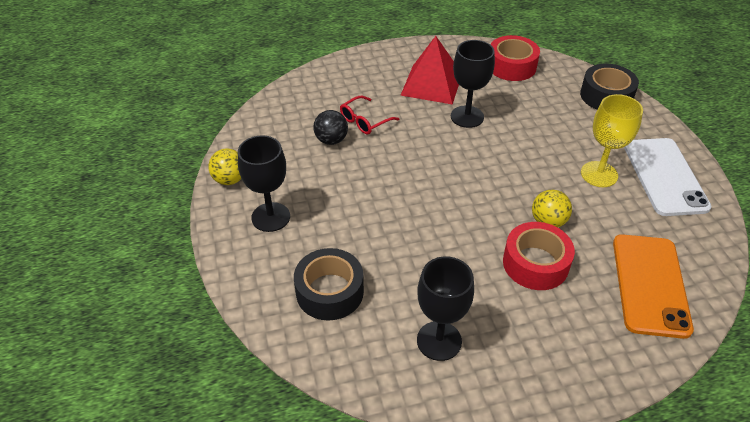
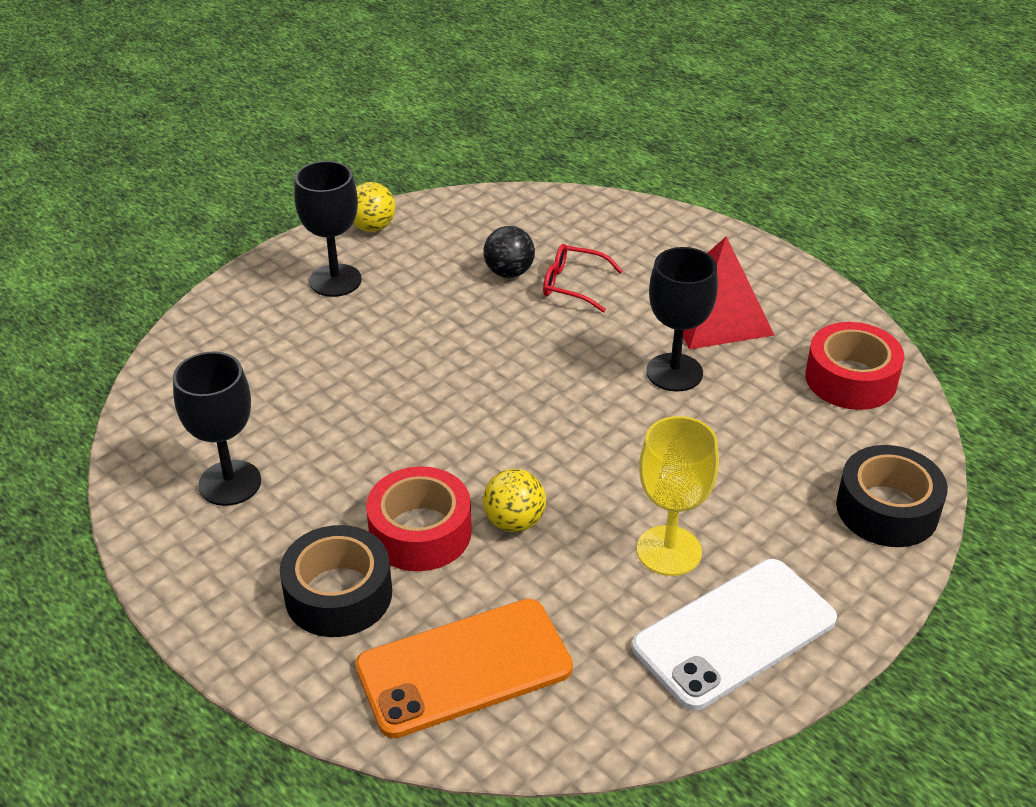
camera: 60 degrees right, 5 degrees down
(329, 292) = (250, 369): black tape -> black tape (338, 594)

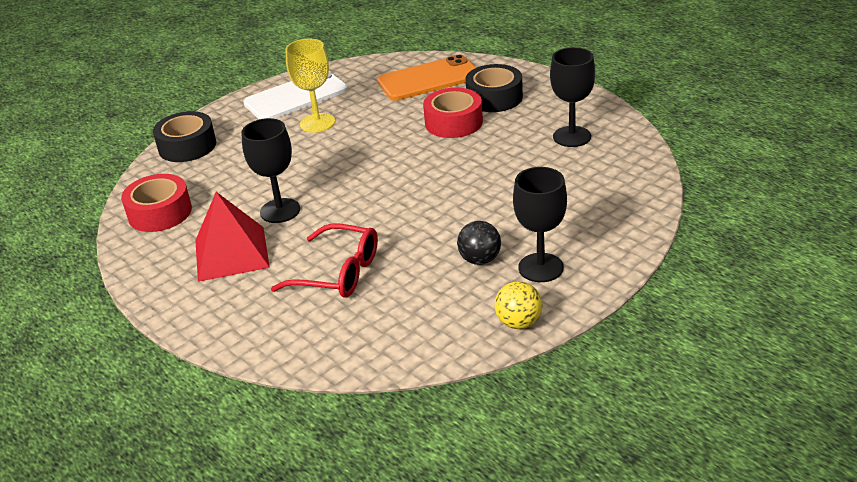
camera: 175 degrees left, 5 degrees down
(509, 272) = (391, 282): black ball -> black ball (480, 260)
(514, 522) = (400, 129): yellow ball -> none
(573, 285) = (338, 273): red glasses -> red glasses, size x1.51

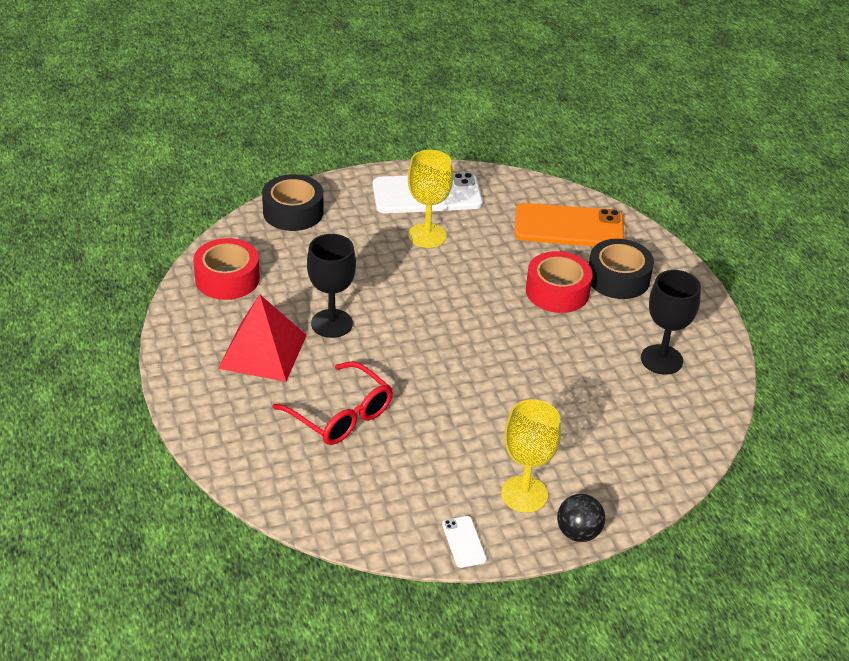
camera: 20 degrees right, 5 degrees up
(480, 260) = (475, 460): black ball -> black ball (578, 533)
(519, 323) = (464, 542): yellow ball -> white phone
(540, 268) = (524, 494): black goblet -> yellow goblet

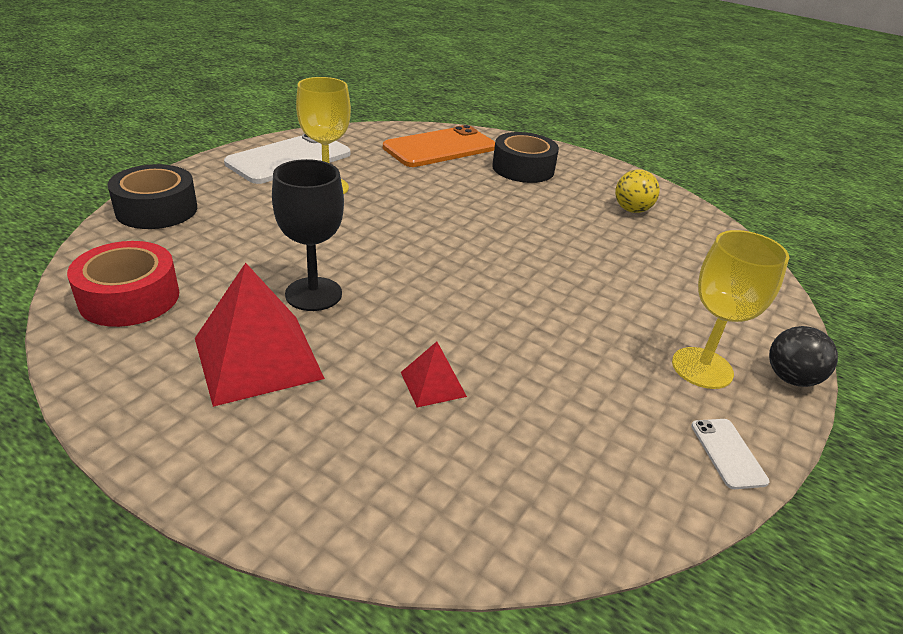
camera: 40 degrees left, 5 degrees down
(341, 415) = (433, 384): red glasses -> red pyramid
(464, 542) = (728, 453): white phone -> white phone turned 45 degrees clockwise
(557, 291) = (491, 192): red tape -> none
(661, 359) = (632, 210): black goblet -> yellow ball

